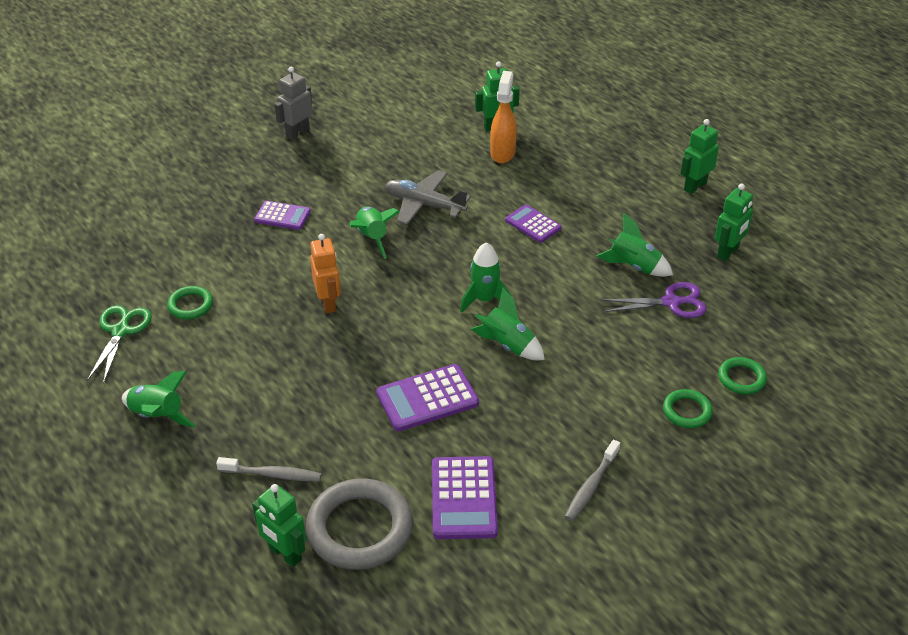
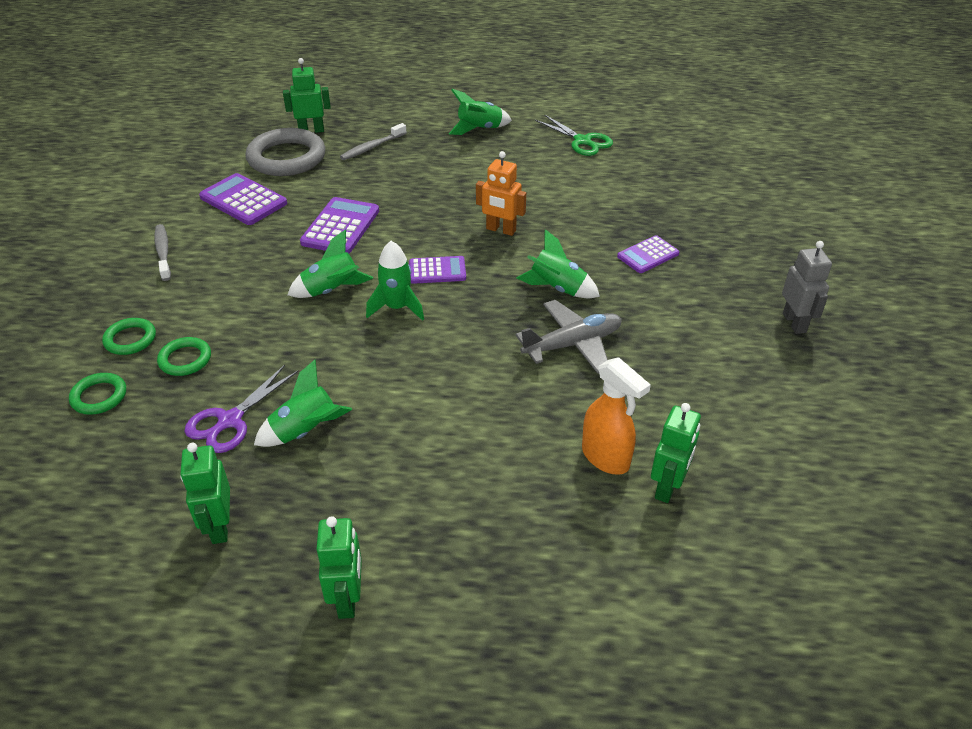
camera: 130 degrees right, 0 degrees up
(190, 305) = (577, 174): green ring -> green ring (185, 359)
(533, 224) = (455, 400): purple calculator -> purple calculator (437, 271)

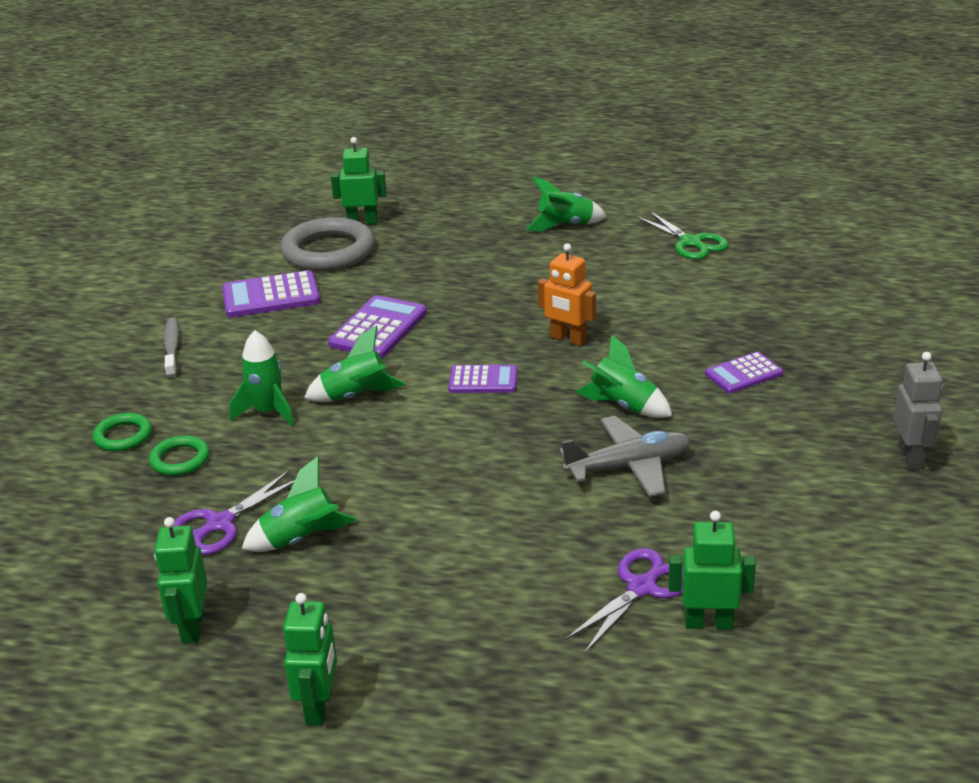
camera: 10 degrees right, 10 degrees down
(99, 396) = (82, 492): green ring -> none
(243, 200) = (271, 296): purple calculator -> purple calculator turned 60 degrees counterclockwise
(372, 147) = (431, 242): grey toothbrush -> none
(397, 308) = (428, 418): green rocket -> green rocket (268, 412)
(606, 458) = (642, 588): orange spray bottle -> purple scissors
(667, 487) = (708, 623): green robot -> green robot turned 120 degrees counterclockwise

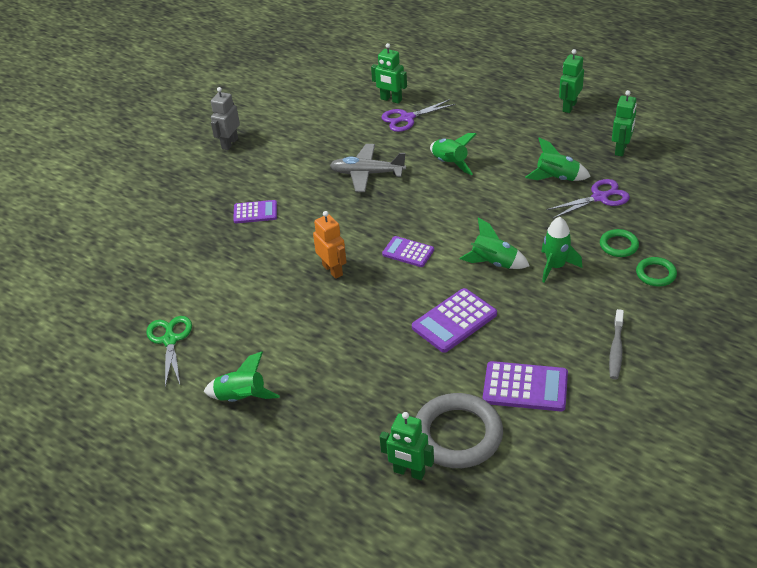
camera: 155 degrees left, 10 degrees up
(623, 405) = (339, 210): green rocket -> green rocket (450, 163)

